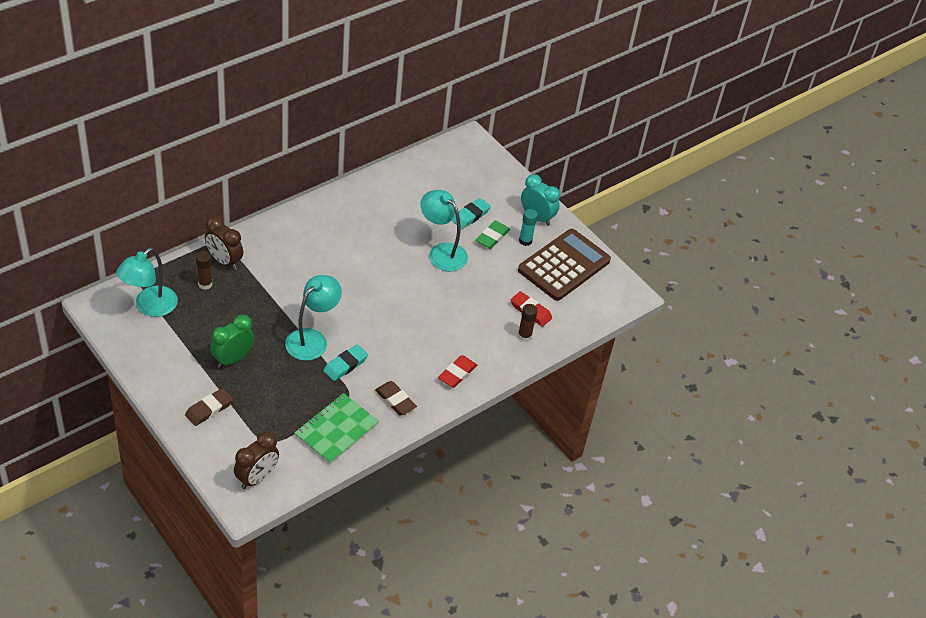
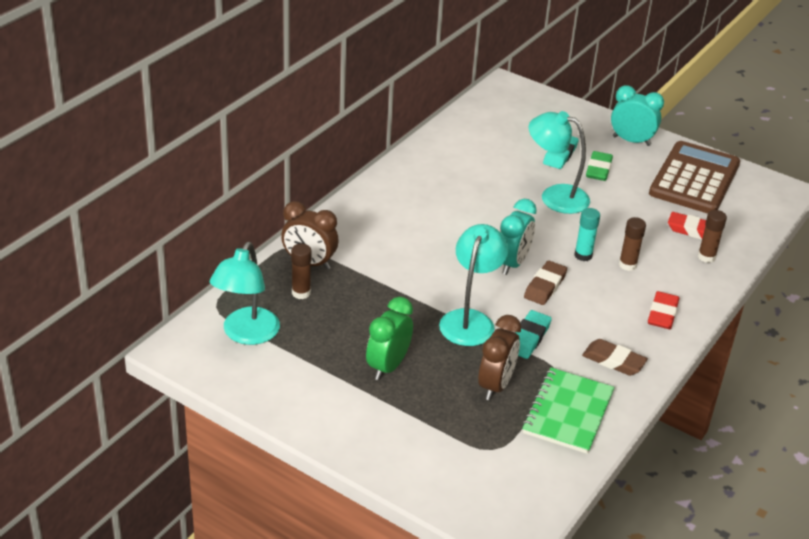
camera: 15 degrees left, 10 degrees down
(209, 409) = (395, 432): brown eraser -> brown eraser (545, 286)
(257, 478) = (508, 496): brown clock -> brown clock (495, 385)
(372, 301) = (512, 264): none -> turquoise clock
(458, 326) = (627, 265): none -> brown glue stick
(525, 241) = (636, 165): turquoise glue stick -> turquoise glue stick (583, 255)

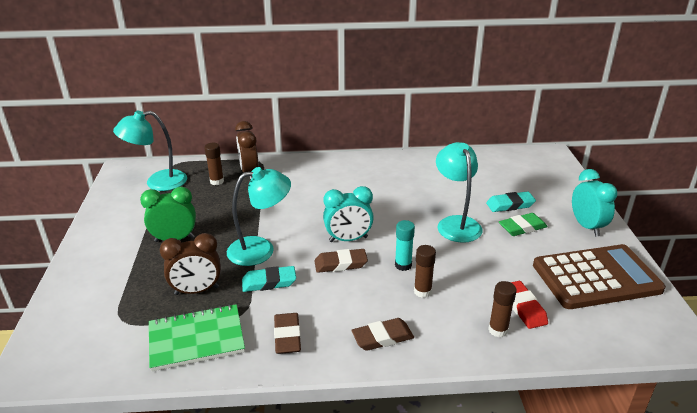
camera: 55 degrees right, 5 degrees down
(662, 314) = (382, 337): red eraser -> brown eraser

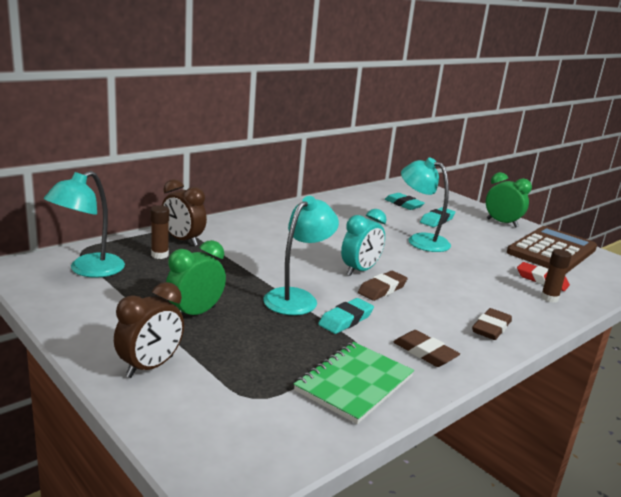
camera: 40 degrees left, 10 degrees down
(197, 291) = (290, 347): brown clock -> brown clock (150, 367)
(403, 265) = (428, 277): turquoise glue stick -> none
(422, 291) = (469, 290): brown glue stick -> none
(500, 178) = (403, 204): none -> turquoise eraser
(522, 227) = (466, 232): green eraser -> none
(587, 226) = (502, 223): turquoise clock -> green clock

